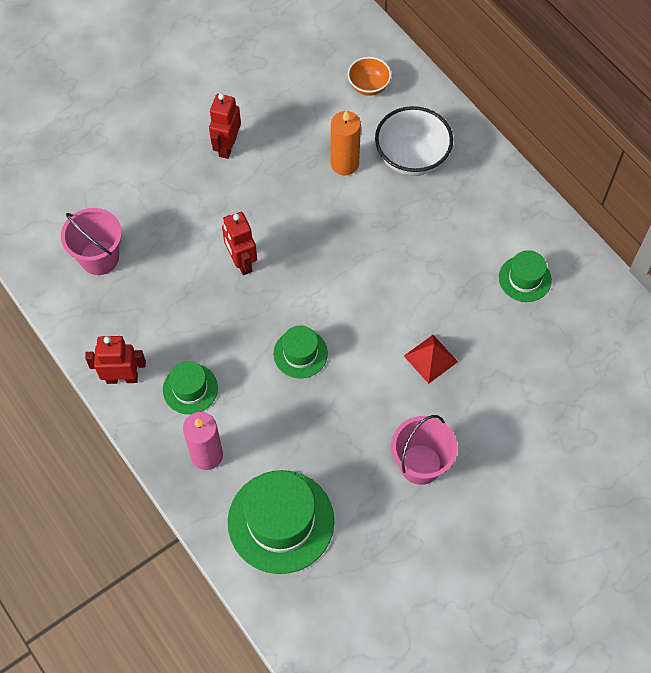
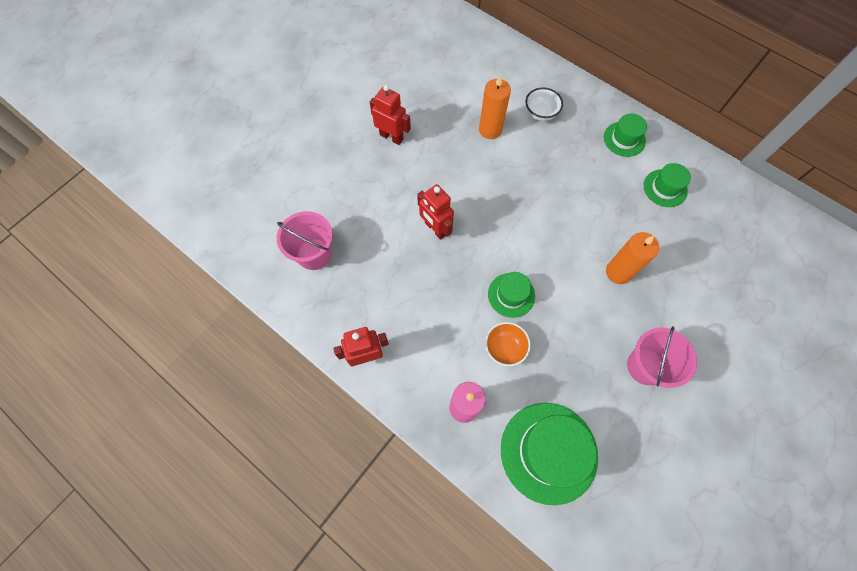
camera: 15 degrees left, 5 degrees up
(190, 389) = (429, 350): green hat -> green hat (624, 139)
(227, 146) = (391, 137): red robot -> red robot turned 120 degrees clockwise
(368, 86) = (486, 66): orange bowl -> orange bowl (504, 348)
(411, 158) = (540, 113): white bowl -> white bowl, size x0.59
(430, 358) = (618, 272): red pyramid -> orange candle

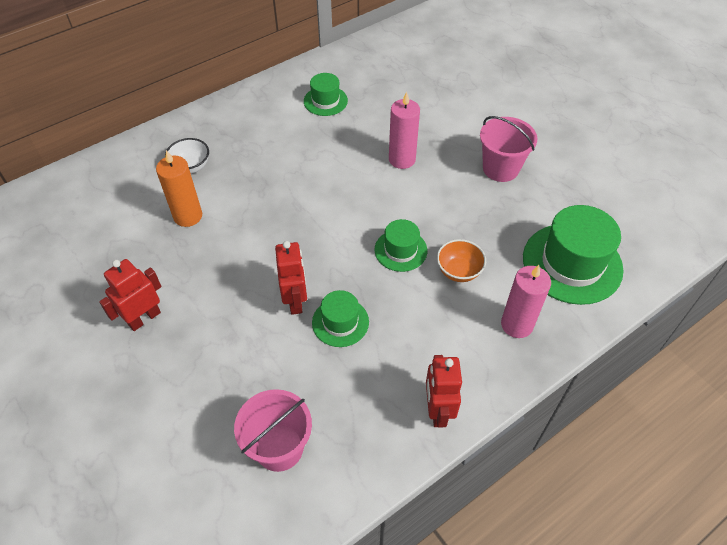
camera: 75 degrees left, 15 degrees down
(435, 229) = (295, 301): red robot -> red robot turned 75 degrees counterclockwise
(618, 272) = (402, 159): orange candle -> pink candle
(624, 139) = (257, 112): green hat -> green hat (340, 322)

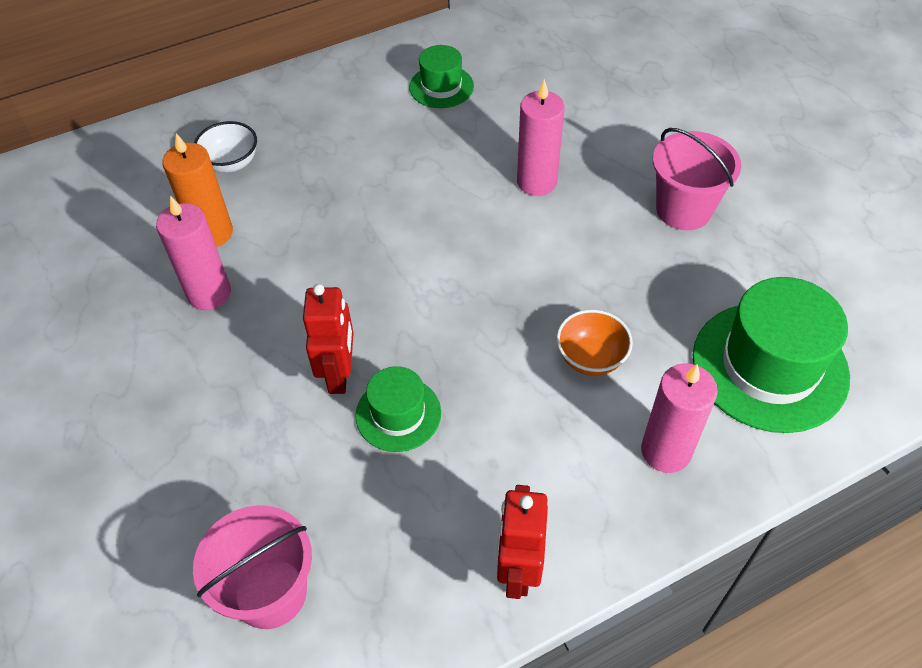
camera: 10 degrees right, 0 degrees up
(144, 318) = (119, 374): red robot -> none
(195, 257) = (209, 293): none -> pink candle
(400, 250) = (509, 316): green hat -> none

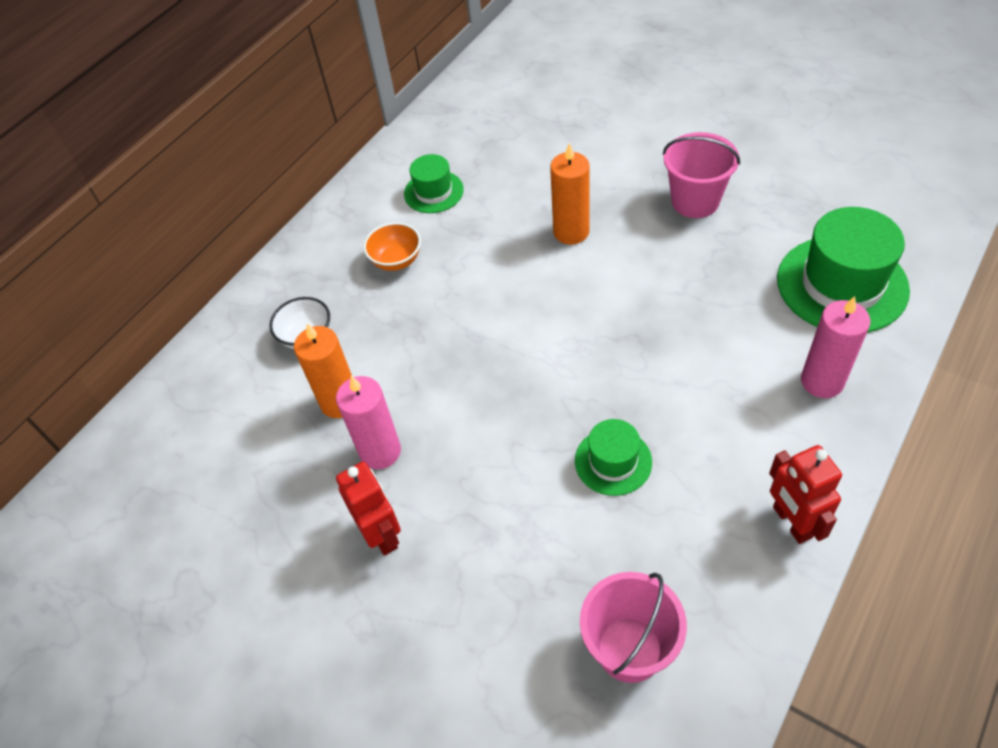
camera: 25 degrees left, 0 degrees up
(339, 374) = (542, 457): red robot -> red robot (382, 534)
(536, 182) = (571, 232): pink candle -> orange candle
(591, 358) = (718, 343): orange bowl -> orange bowl (396, 260)

